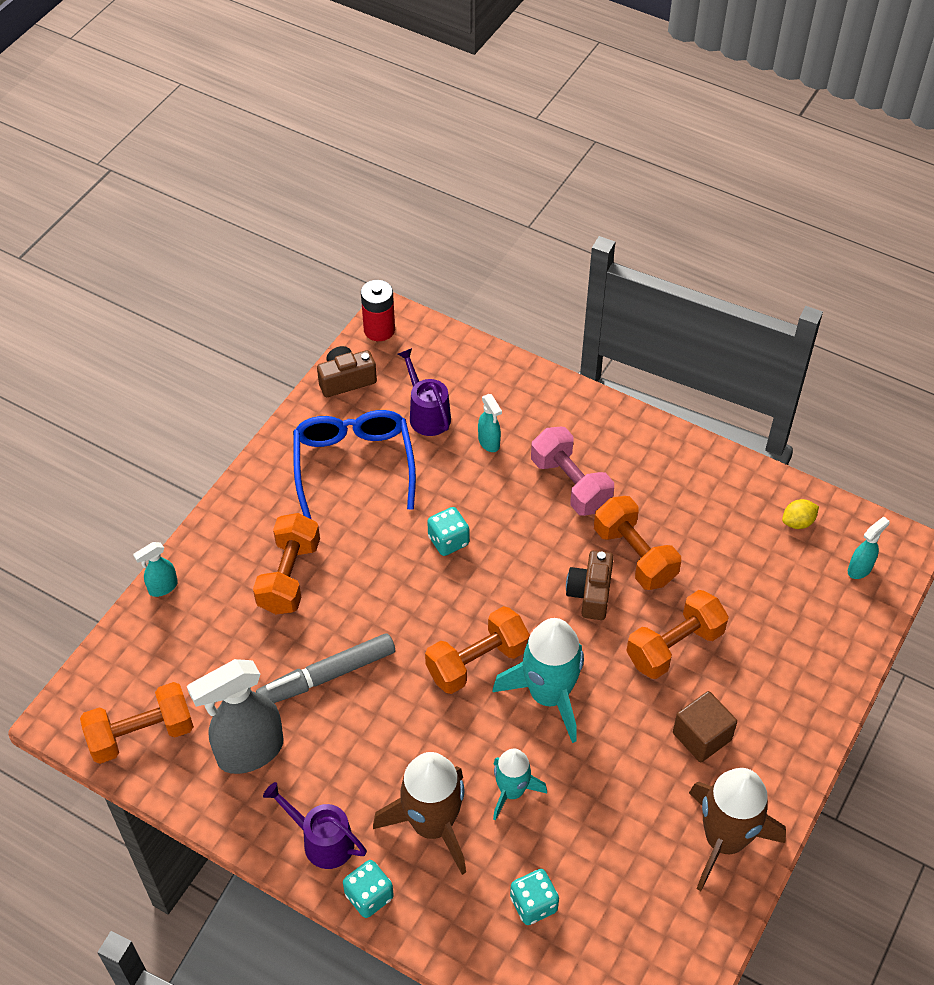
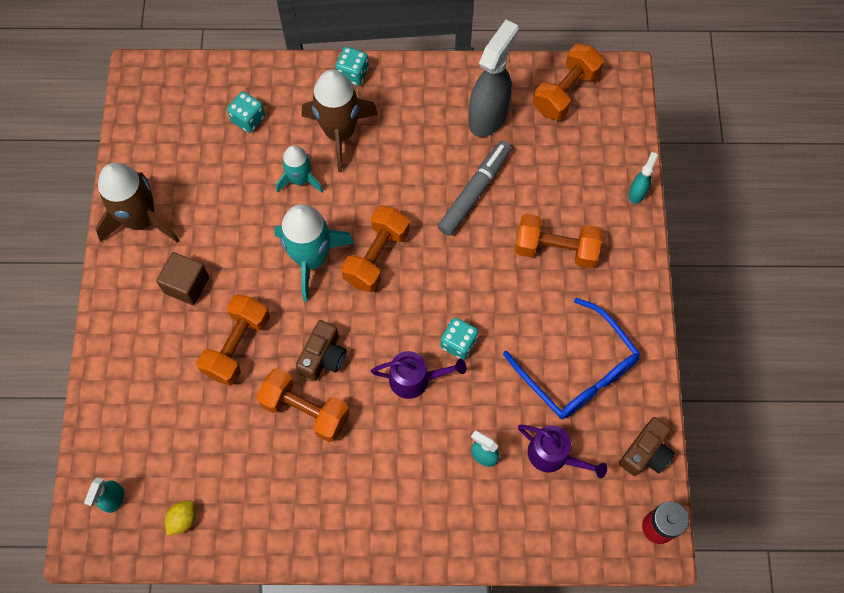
camera: 150 degrees right, 15 degrees up
(289, 576) = (555, 249): orange dumbbell -> orange dumbbell turned 60 degrees counterclockwise
(322, 841) = (403, 89): purple watering can -> purple watering can (415, 379)
(570, 484) = (392, 451): pink dumbbell -> none
(590, 593) = (323, 357): brown camera -> brown camera turned 45 degrees clockwise

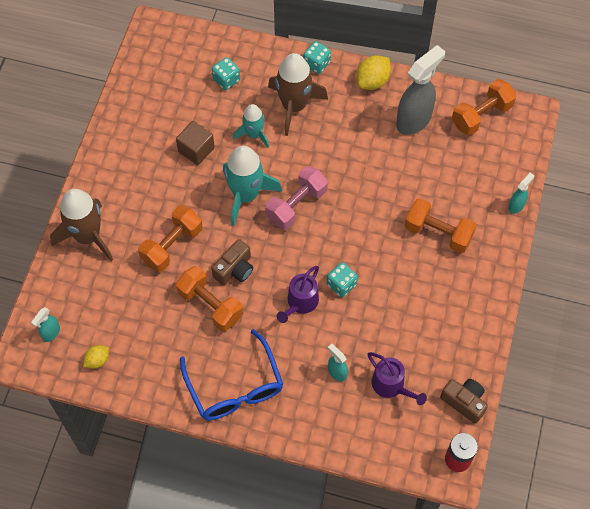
camera: 15 degrees right, 5 degrees down
(141, 220) = (125, 136): brown rocket -> brown rocket (88, 236)
(187, 285) = (146, 192): brown cube -> brown cube (196, 150)
(376, 256) = (296, 205): orange dumbbell -> pink dumbbell
(415, 379) = (300, 303): purple watering can -> purple watering can turned 105 degrees clockwise
(425, 80) = (372, 81): none -> yellow lemon
(475, 192) = (387, 175): grey marker -> none
(578, 370) = (429, 328): blue glasses -> blue glasses (235, 387)
(645, 453) = (464, 402): brown camera -> brown camera turned 105 degrees counterclockwise

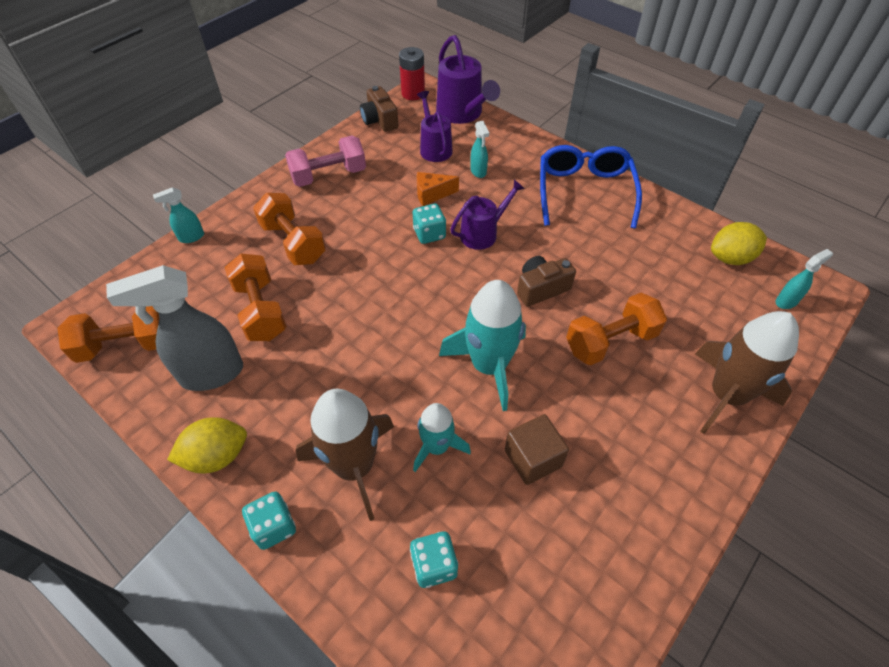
camera: 155 degrees left, 10 degrees down
(97, 360) = (730, 258): yellow lemon -> yellow lemon, size x1.64
(210, 305) = (584, 264): orange dumbbell -> orange dumbbell (261, 310)
(296, 205) = (431, 329): pink dumbbell -> pink dumbbell (329, 175)
(362, 327) = (432, 194): none -> orange cheese
(391, 449) = (462, 113): none -> purple watering can

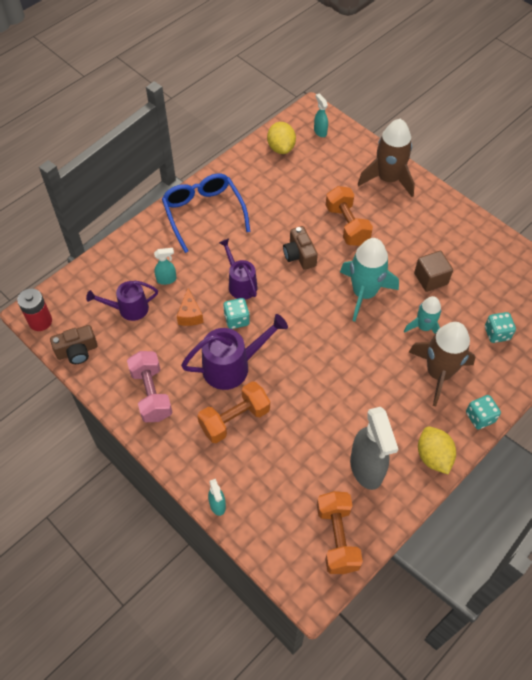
camera: 85 degrees left, 5 degrees up
(261, 310) = (307, 439): orange dumbbell -> none
(462, 113) = (83, 283): purple watering can -> purple watering can (232, 366)
(584, 192) = (203, 213): blue glasses -> blue glasses turned 60 degrees clockwise

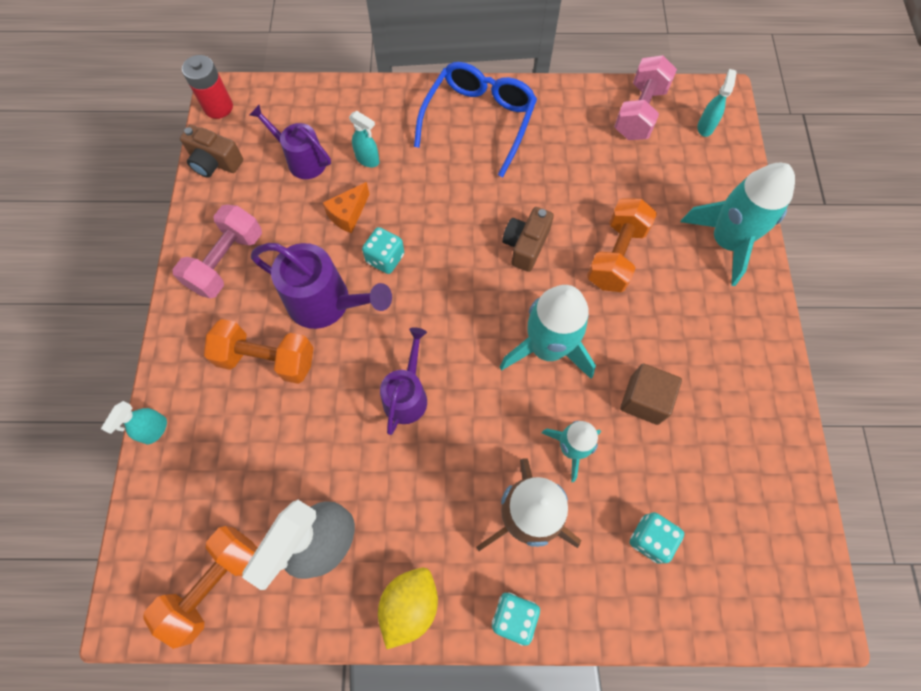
camera: 45 degrees right, 10 degrees up
(240, 284) = (431, 224): purple watering can -> purple watering can (407, 395)
(281, 148) = (639, 112): yellow lemon -> pink dumbbell
(388, 179) = (726, 241): brown rocket -> turquoise rocket

